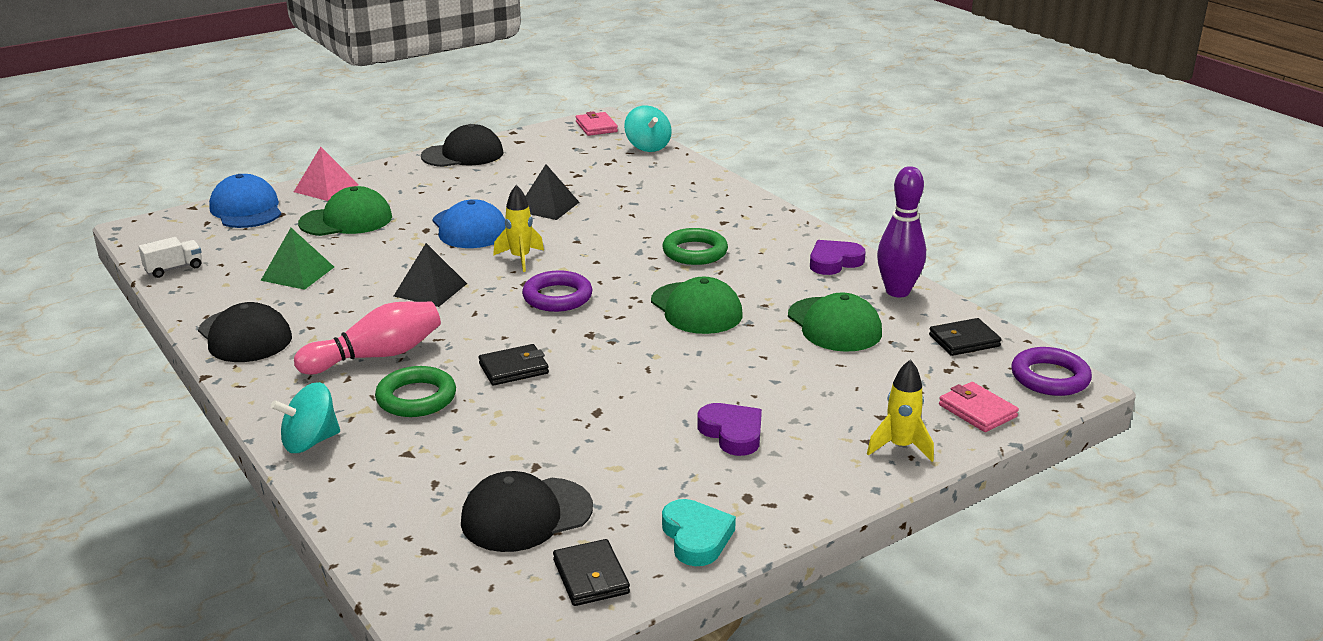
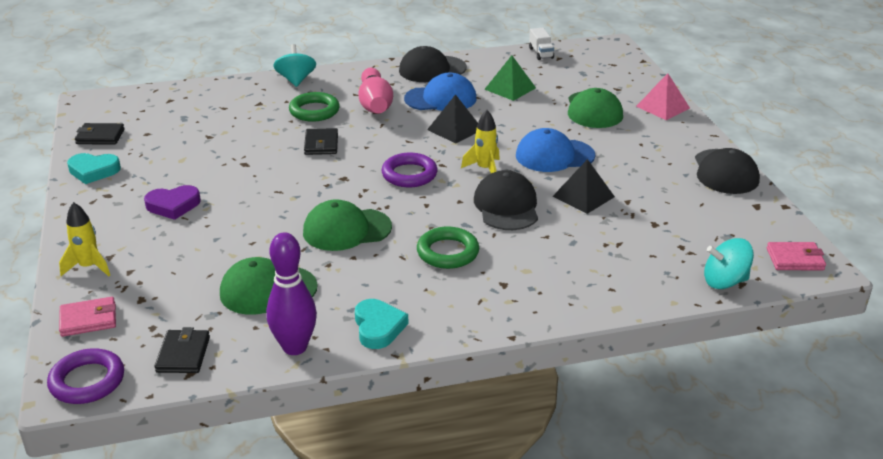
camera: 110 degrees right, 5 degrees up
(246, 209) = (631, 77): blue cap -> blue cap (441, 99)
(526, 515) = (168, 127): black cap -> black cap (506, 206)
(834, 262) = (378, 327): purple heart -> turquoise heart

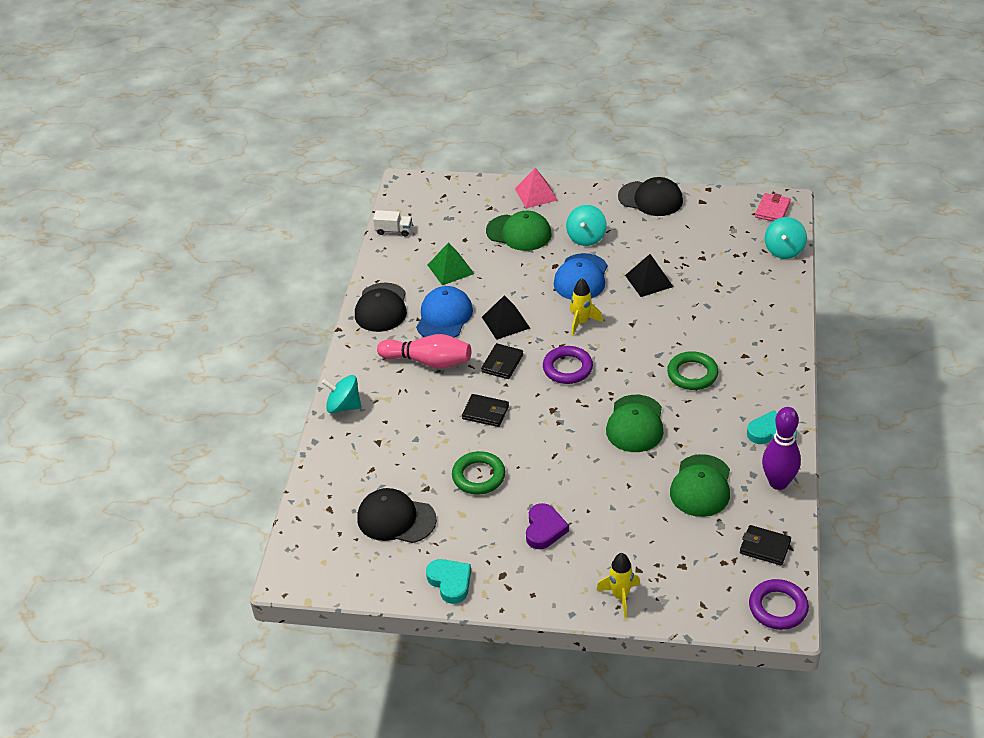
camera: 65 degrees left, 10 degrees up
(88, 320) = (698, 602): pink wallet -> none
(93, 171) = (450, 582): turquoise heart -> turquoise heart turned 60 degrees counterclockwise
(100, 136) = (380, 572): black wallet -> black wallet (502, 363)
(314, 111) = (418, 405): green ring -> green ring (478, 476)
(506, 206) = (643, 325): black cap -> black cap (396, 519)
(621, 146) = (586, 237): none -> turquoise spinning top

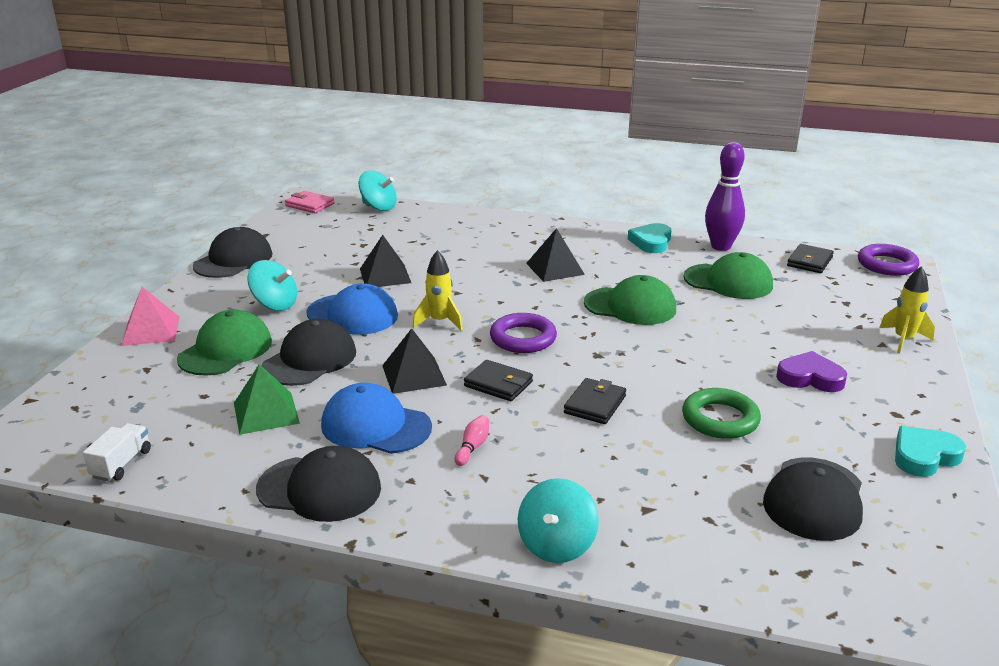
camera: 85 degrees left, 15 degrees down
(428, 361) = (472, 447): pink bowling pin -> pink bowling pin, size x0.43
(515, 272) = (309, 360): none -> black cap
(692, 374) = (555, 268): green ring -> black pyramid

